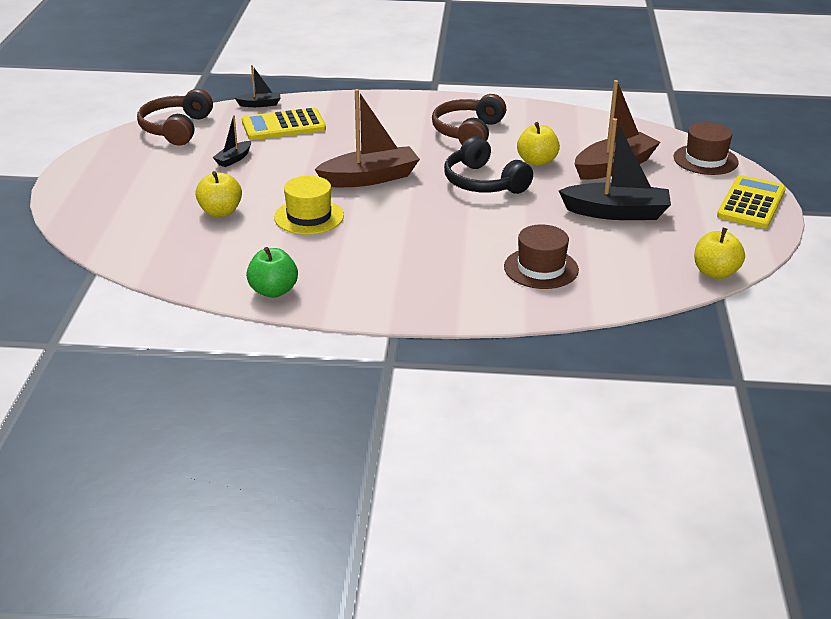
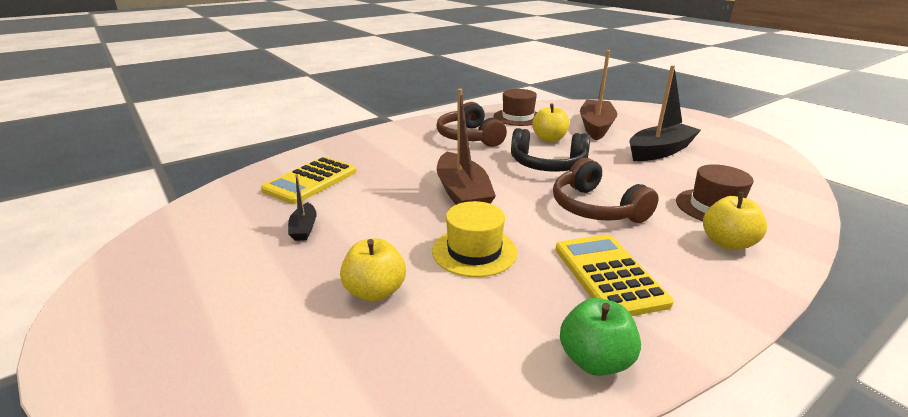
camera: 40 degrees left, 5 degrees down
(176, 129) = (189, 223): brown headphones -> brown headphones (595, 208)
(260, 104) = (258, 172): black boat -> none
(370, 178) = (462, 194): brown boat -> brown boat turned 135 degrees clockwise
(705, 160) = (627, 108): brown hat -> brown hat (518, 117)
(715, 273) = (786, 163): yellow apple -> yellow apple (727, 243)
(751, 203) = (699, 121): yellow calculator -> yellow calculator (609, 275)

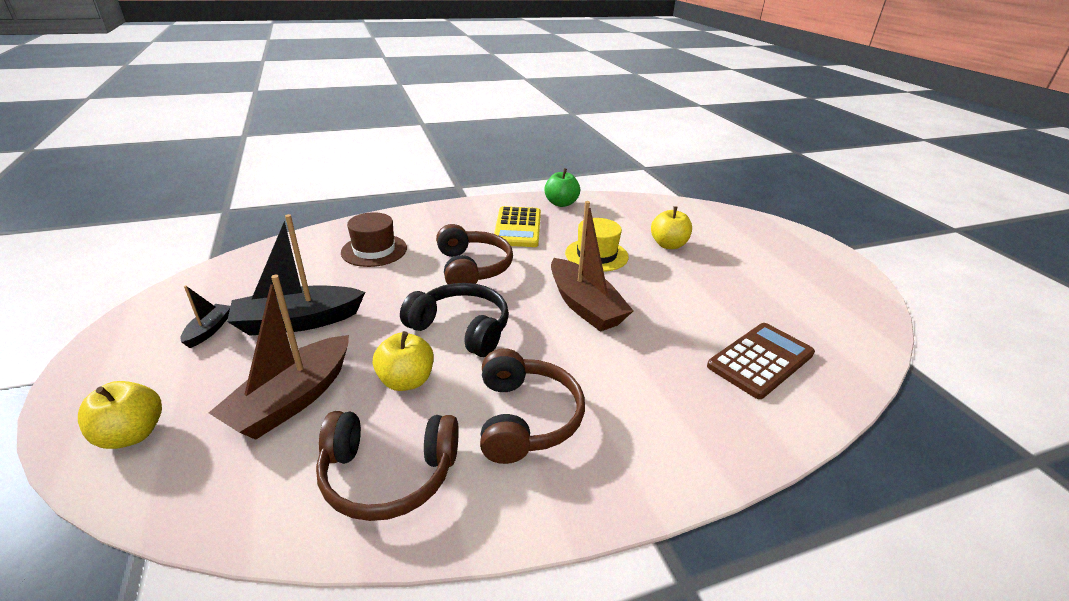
camera: 165 degrees left, 5 degrees up
(304, 228) = (737, 297): black boat -> black boat (209, 330)
(310, 181) = (760, 360): yellow calculator -> brown calculator
(462, 194) = (584, 306): brown boat -> brown boat turned 150 degrees clockwise
(518, 117) = (388, 475): brown hat -> brown headphones
(727, 243) = (415, 228): yellow apple -> yellow apple (132, 434)

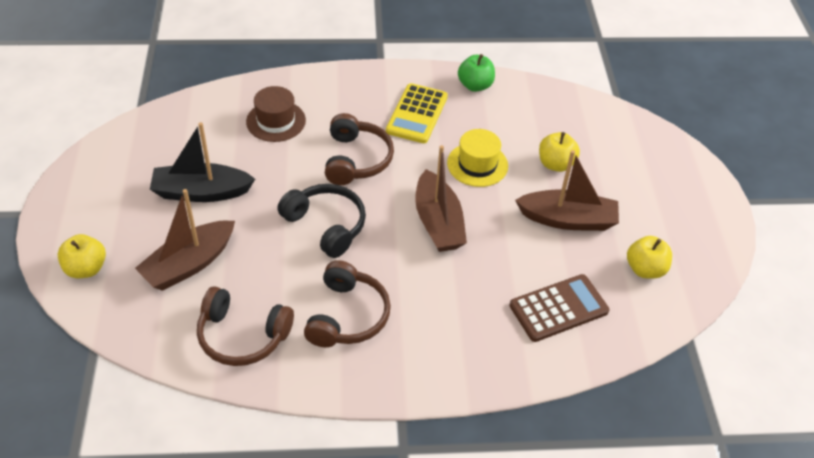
camera: 15 degrees right, 15 degrees up
(209, 330) = (135, 187): black boat -> none
(406, 381) = (271, 266): yellow apple -> yellow apple (645, 269)
(710, 283) = (567, 219): none -> brown boat

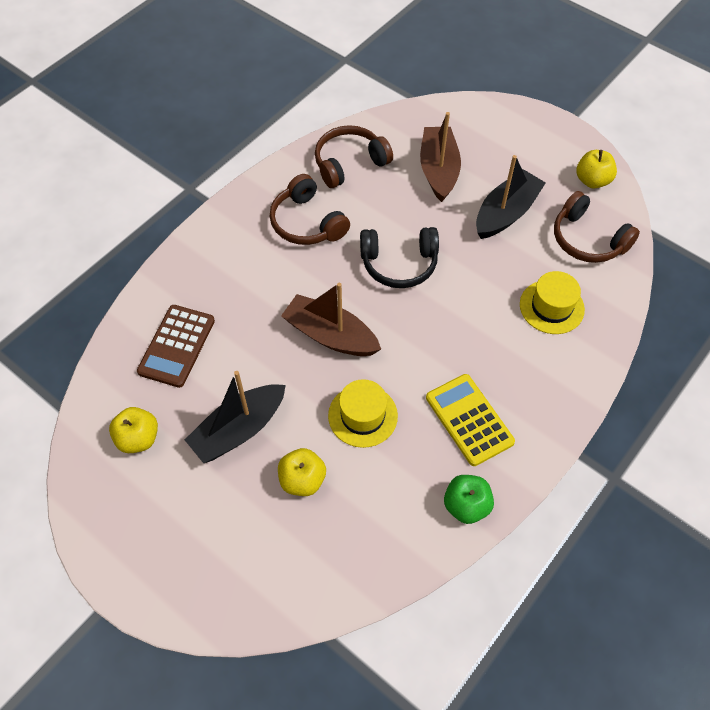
camera: 135 degrees right, 10 degrees up
(86, 268) = (486, 121): yellow apple -> yellow apple (592, 180)
(276, 121) = (551, 307): brown hat -> yellow hat
(356, 159) = (452, 331): brown headphones -> brown headphones (587, 239)
(567, 219) = (239, 430): brown boat -> black boat

